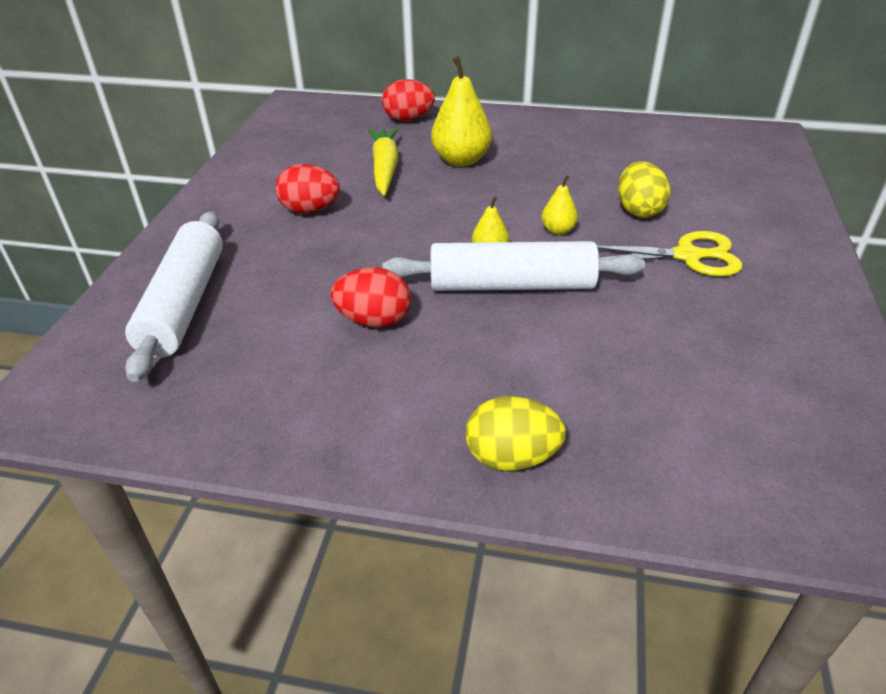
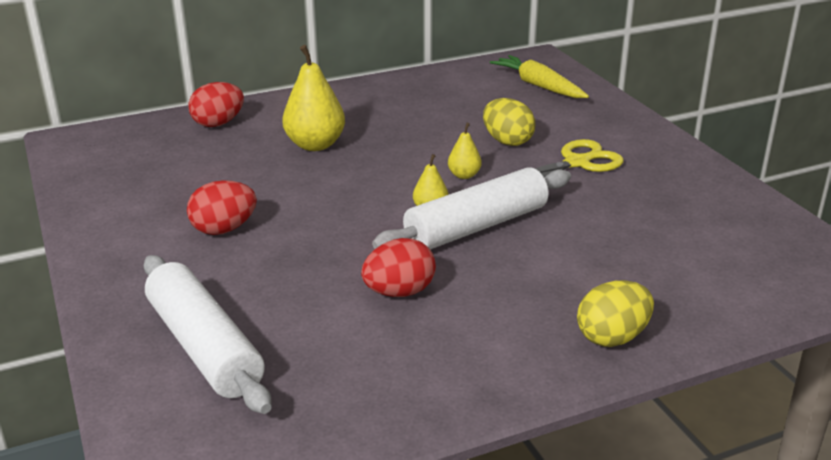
camera: 35 degrees left, 10 degrees down
(385, 168) = (251, 172): yellow carrot -> yellow carrot (538, 86)

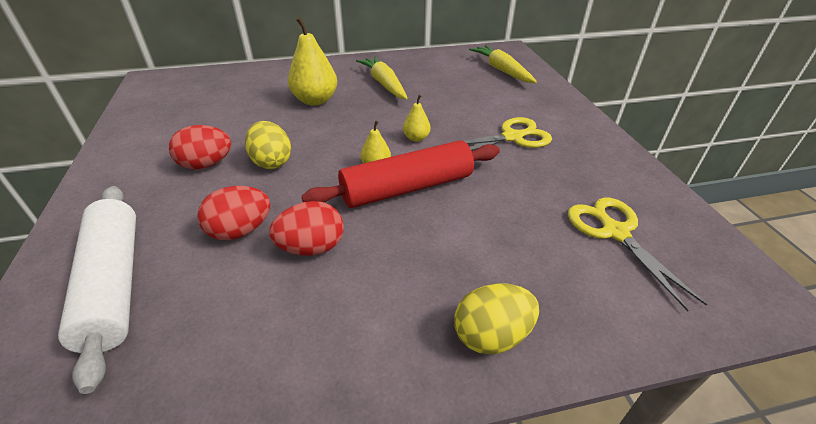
camera: 10 degrees right, 10 degrees up
(218, 123) = (257, 77): red egg -> red egg (240, 231)
(394, 116) = (384, 84): none -> yellow carrot
(476, 226) = (407, 187): white rolling pin -> red rolling pin
(507, 141) = (462, 112): yellow egg -> yellow egg (272, 162)
(711, 242) = (615, 232): none -> yellow scissors

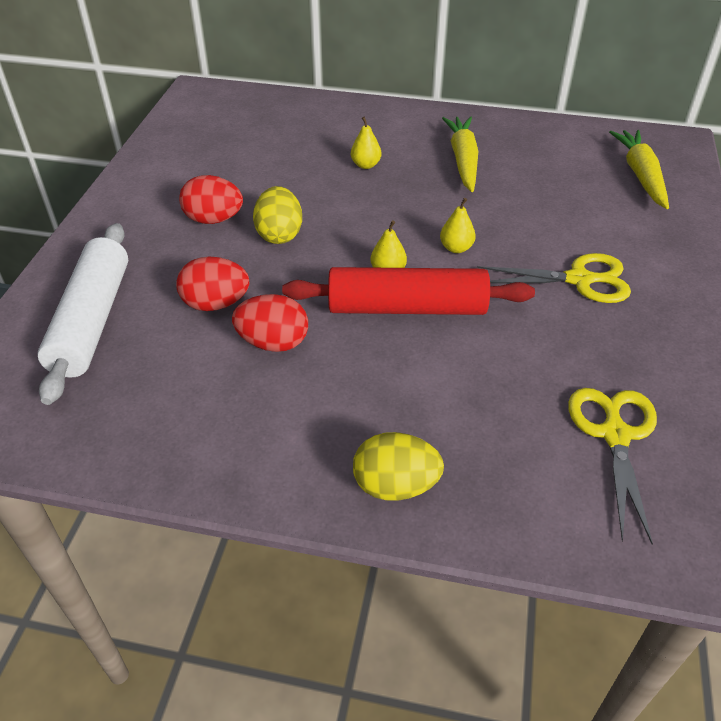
camera: 25 degrees right, 5 degrees up
(315, 100) = (365, 165): yellow pear -> yellow pear, size x0.51

